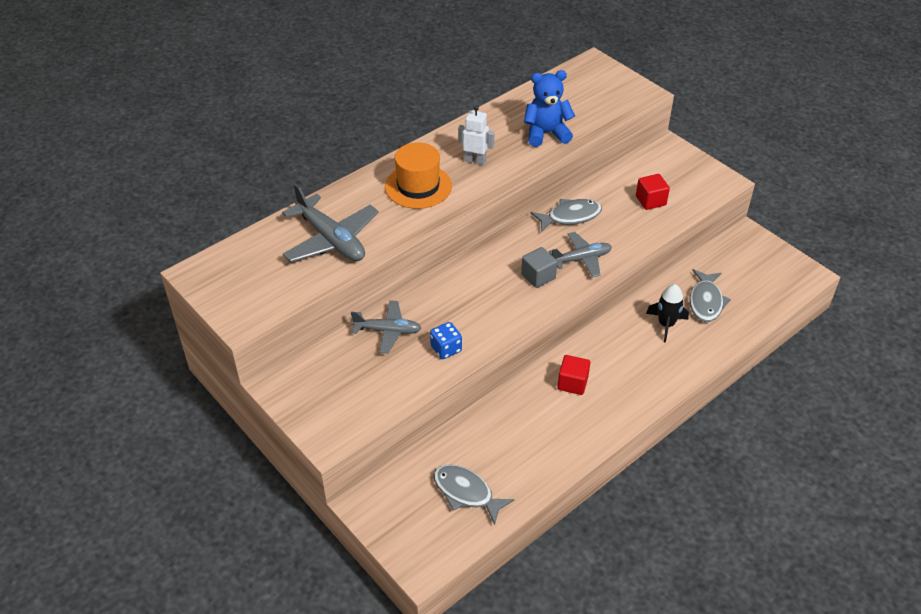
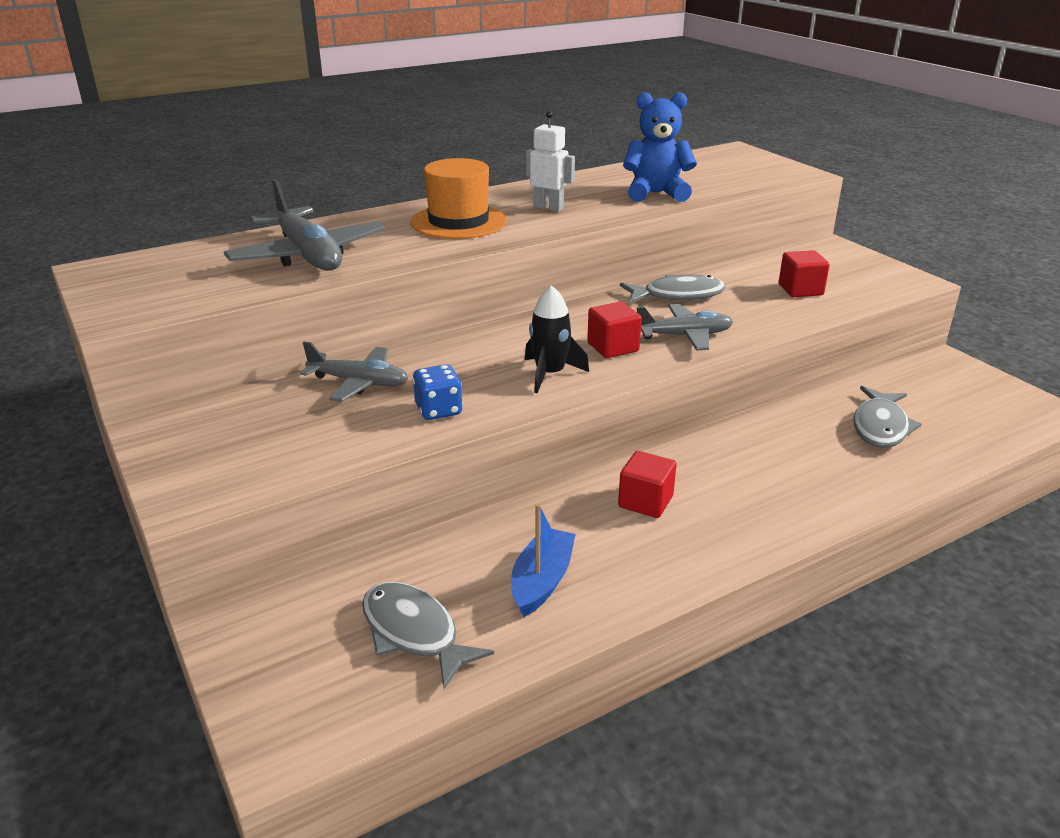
camera: 10 degrees right, 15 degrees down
(526, 449) = (542, 581): none -> blue boat
(538, 276) = (613, 347): grey cube -> red cube
(666, 324) = (813, 446): black rocket -> black rocket (550, 374)

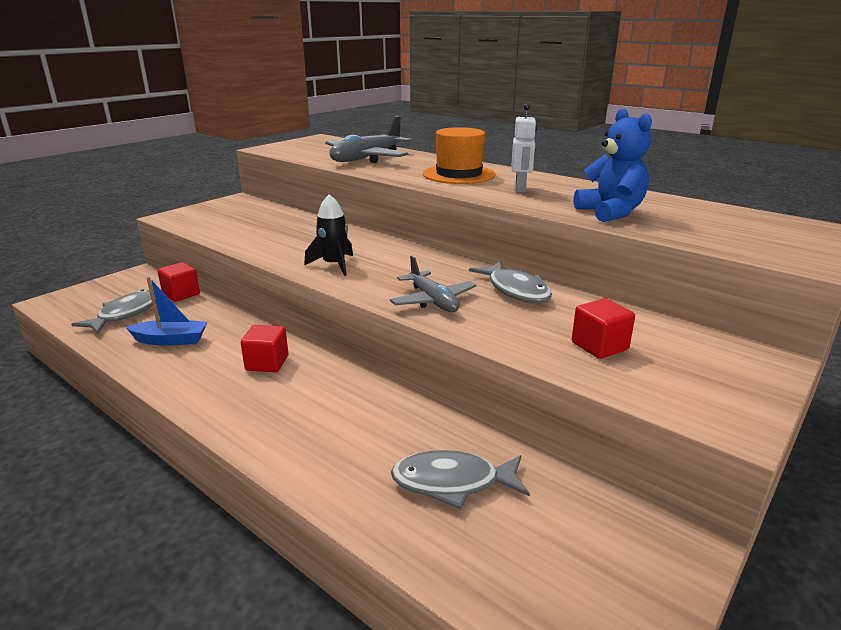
camera: 70 degrees right, 5 degrees down
(359, 383) = (297, 224): grey plane -> none
(438, 410) = (271, 245): blue dice -> none
(613, 347) = (390, 278): red cube -> red cube (181, 294)

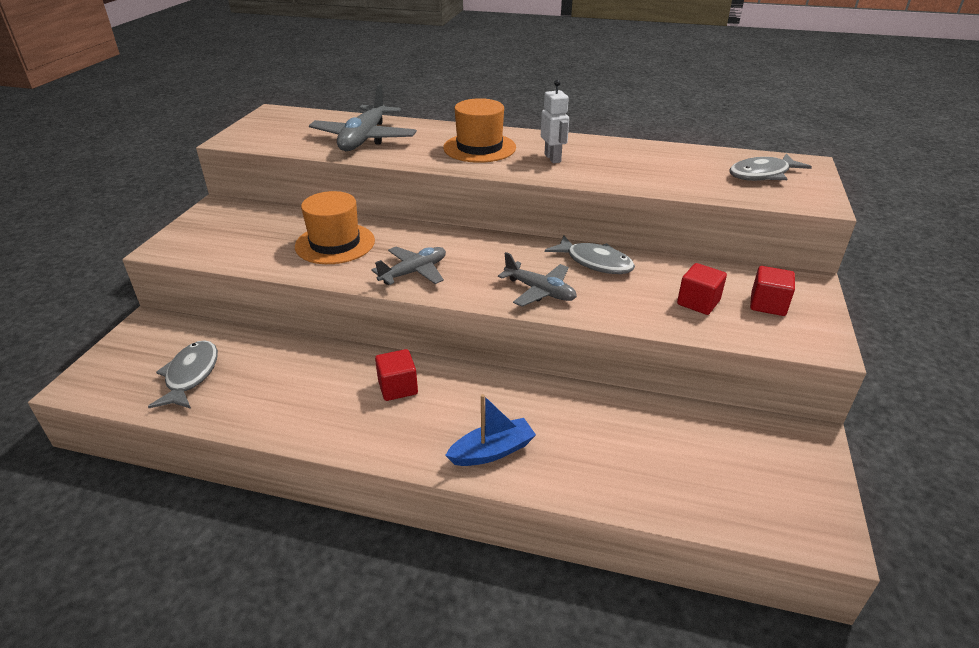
camera: 25 degrees left, 10 degrees up
(171, 340) = (276, 391): blue boat -> blue boat (492, 451)
(181, 294) = (228, 335): red cube -> red cube (768, 304)
(294, 235) = (335, 243): none -> orange hat
(334, 265) = (414, 272): black rocket -> grey plane
(453, 482) = (640, 445): grey fish -> grey fish (762, 174)
(610, 213) = (650, 175): blue teddy bear -> none

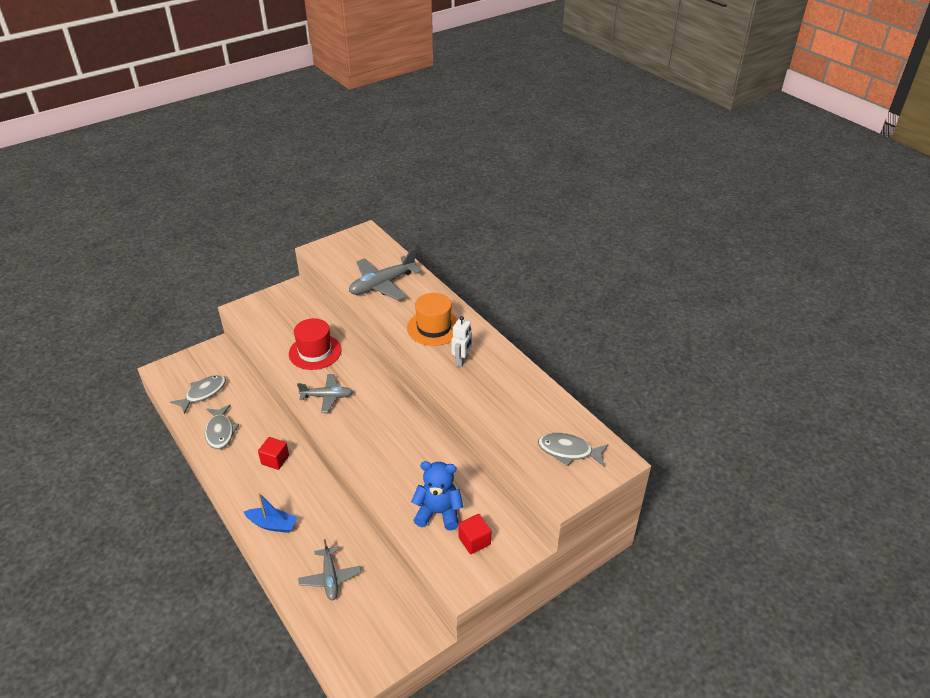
camera: 40 degrees right, 5 degrees up
(335, 243) = (315, 352): orange hat -> red hat
(539, 291) = (369, 450): grey plane -> grey plane (330, 578)
(595, 262) = (425, 449): grey fish -> grey fish (220, 432)
(698, 302) = (438, 513): red cube -> blue teddy bear

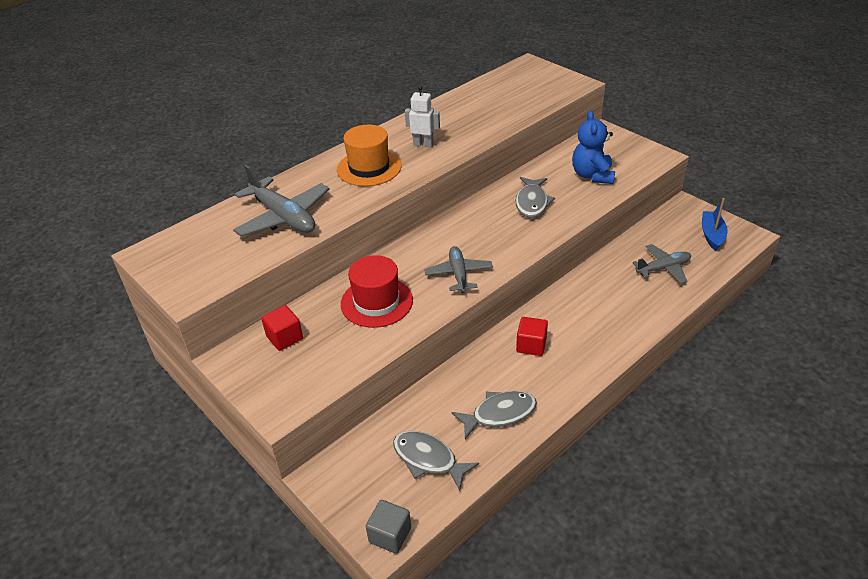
camera: 95 degrees left, 0 degrees up
(162, 373) = (390, 535): none -> grey cube
(272, 524) = (622, 324): blue boat -> blue boat (712, 235)
(474, 541) = (613, 154): red cube -> red cube (284, 338)
(568, 451) = (528, 83): grey fish -> grey fish (532, 202)

